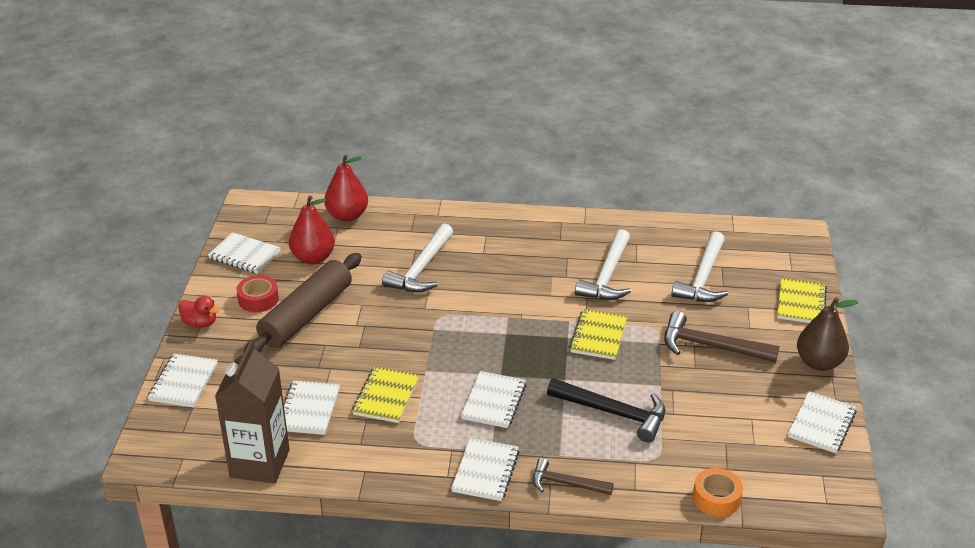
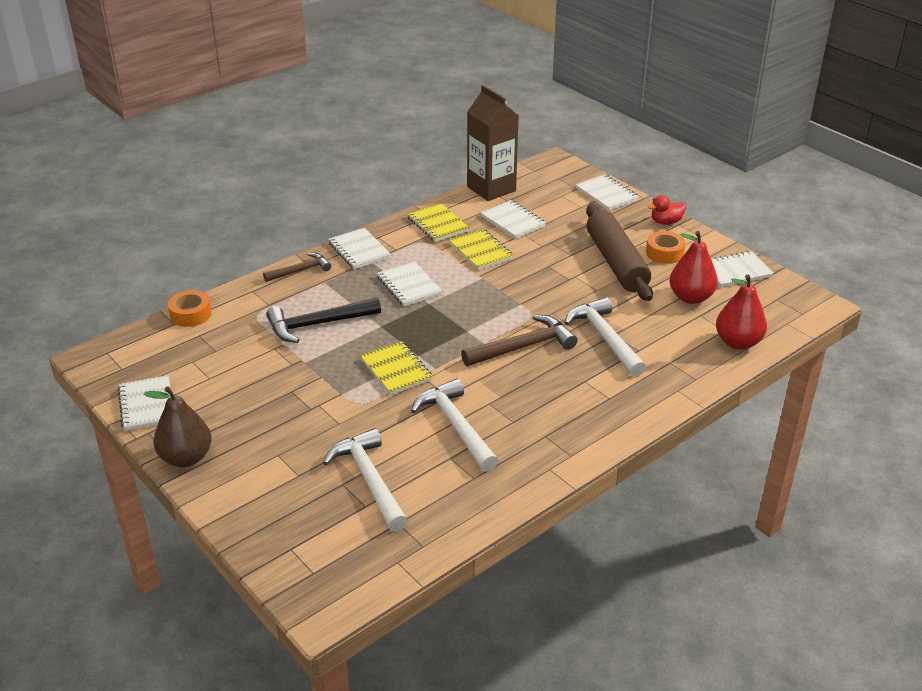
camera: 135 degrees right, 0 degrees up
(258, 299) = (664, 253): red tape -> orange tape
(711, 346) = (295, 416): brown hammer -> brown hammer (523, 347)
(801, 303) = (249, 512): yellow notebook -> yellow notebook (437, 224)

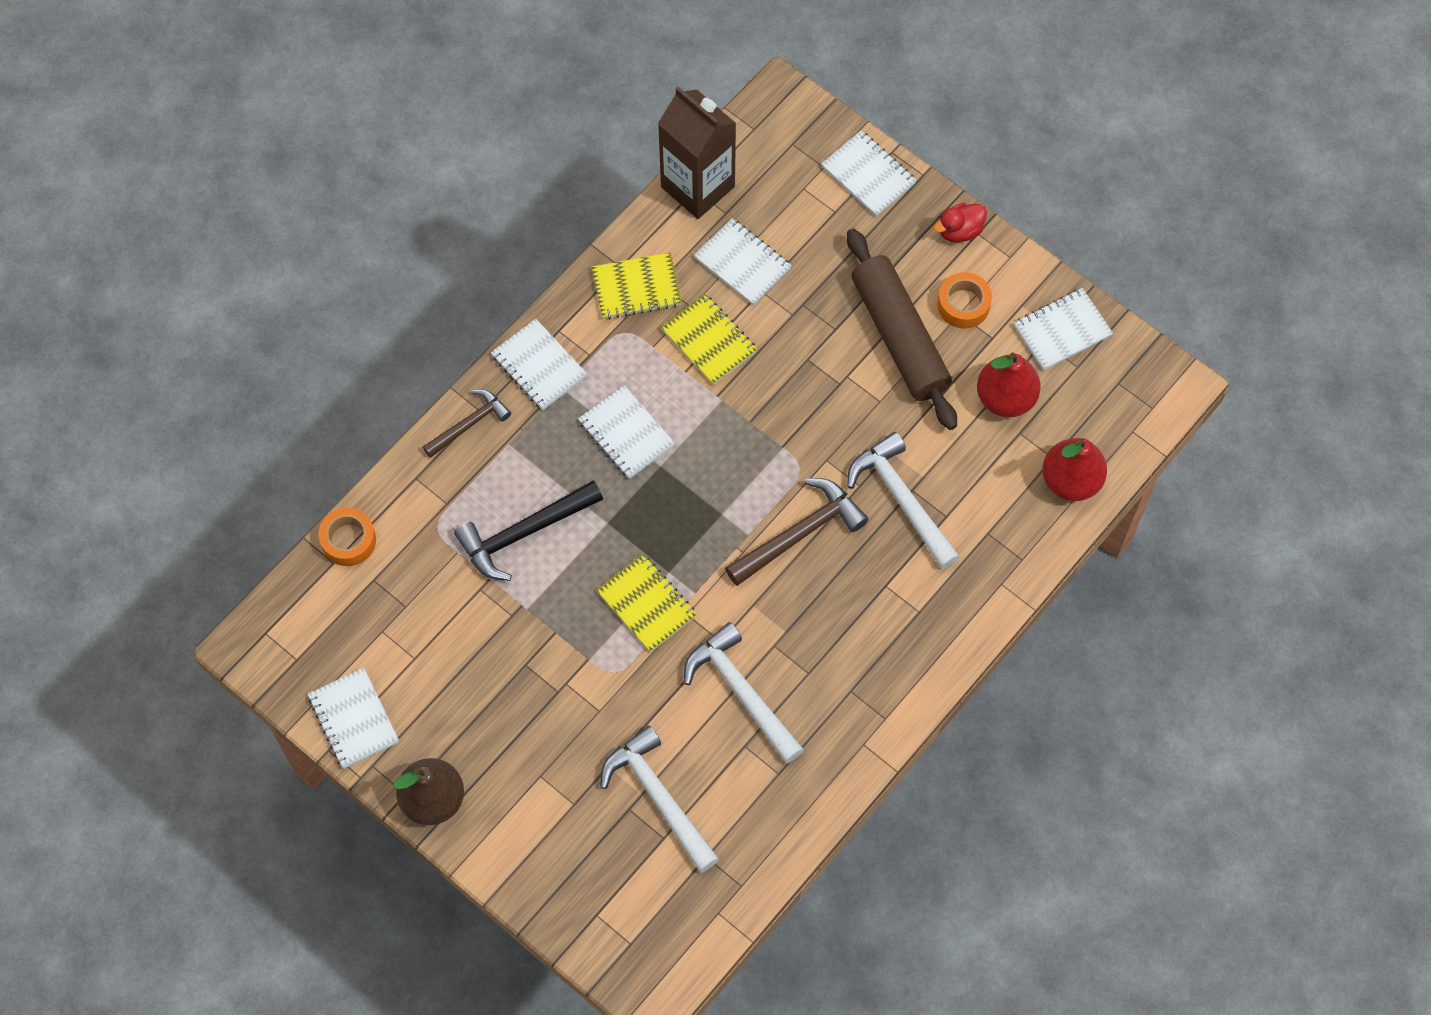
camera: 10 degrees left, 30 degrees up
(437, 224) = (636, 288): yellow notebook -> yellow notebook turned 60 degrees counterclockwise

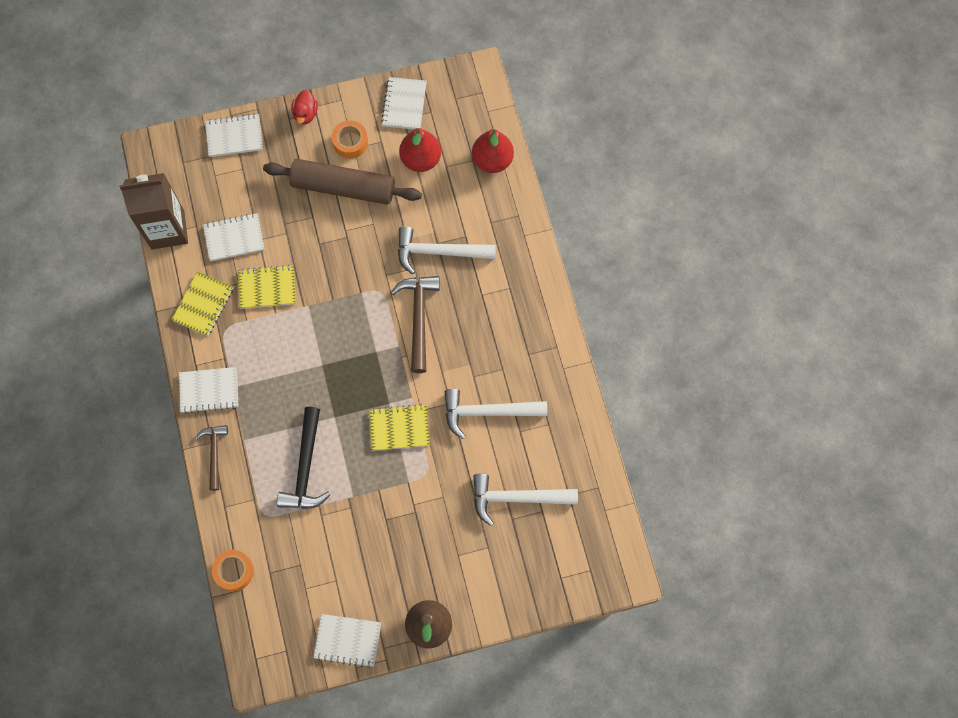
camera: 55 degrees left, 5 degrees up
(626, 434) = (288, 370): white notebook -> none

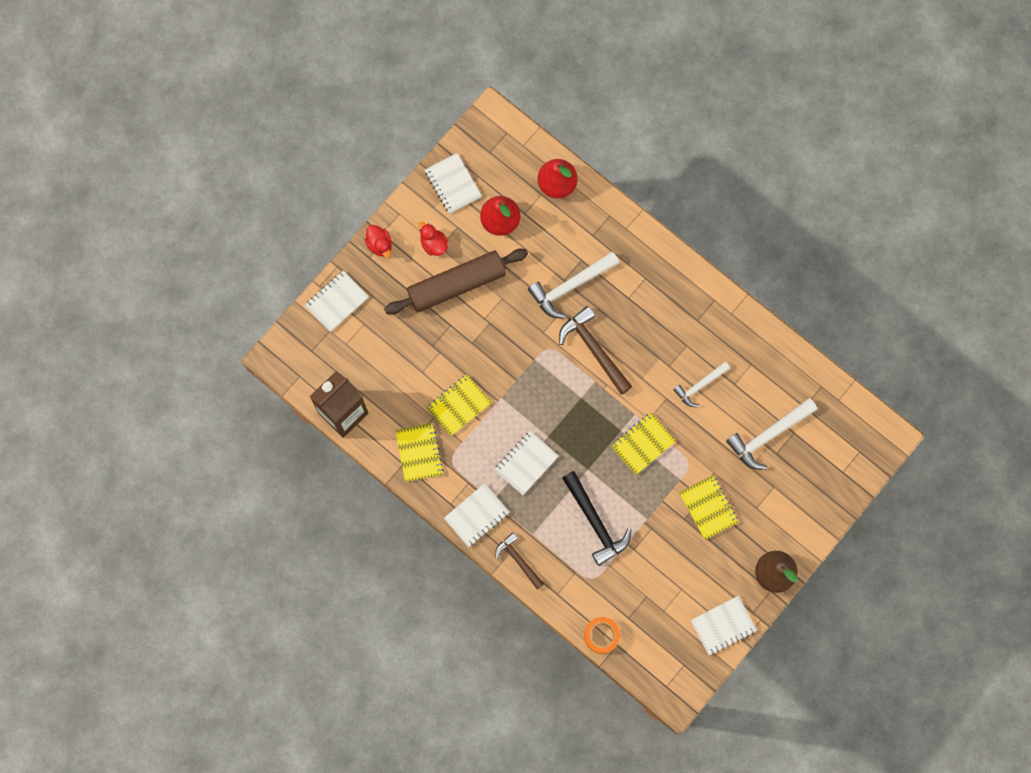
camera: 35 degrees left, 5 degrees up
(234, 238) = (402, 384): white notebook -> white notebook (526, 463)
(350, 142) = (433, 244): orange tape -> red duck
(414, 524) = (708, 507): none -> yellow notebook
(488, 412) = (700, 385): white hammer -> white hammer, size x0.63

